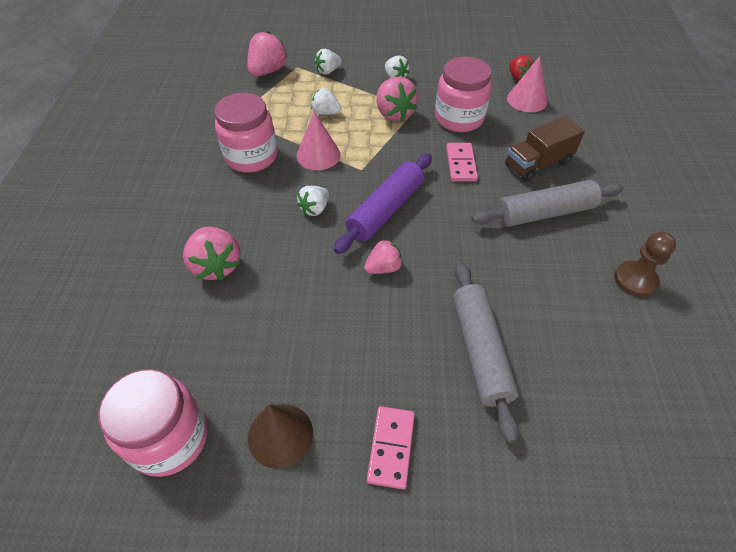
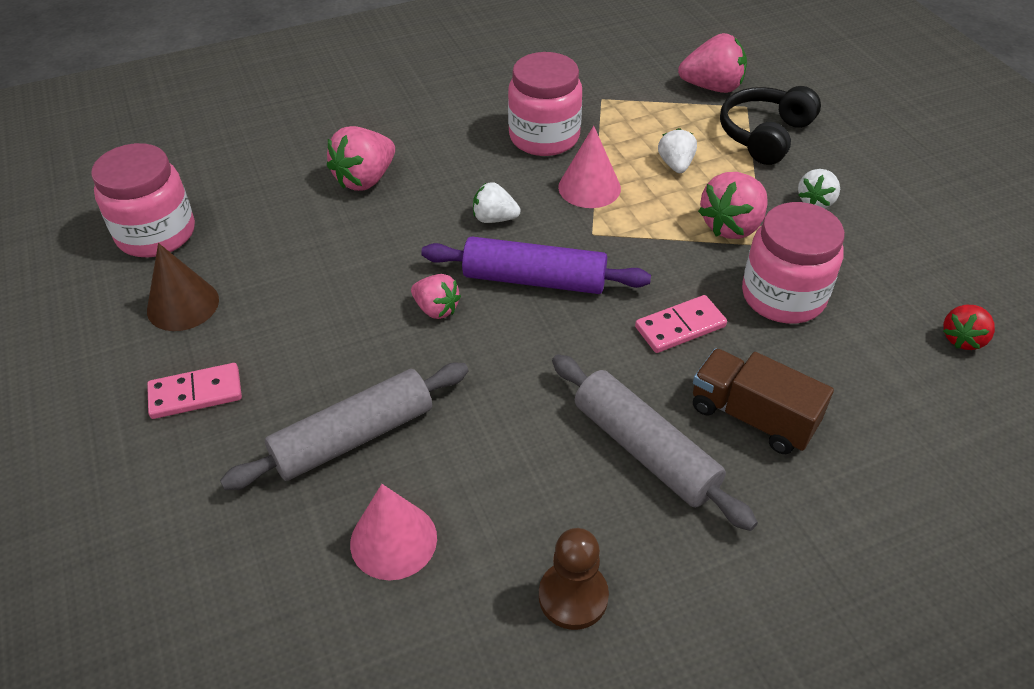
camera: 65 degrees right, 5 degrees down
(328, 71) = (764, 135): white strawberry -> black headphones
(527, 100) = (909, 365): pink cone -> pink cone (393, 540)

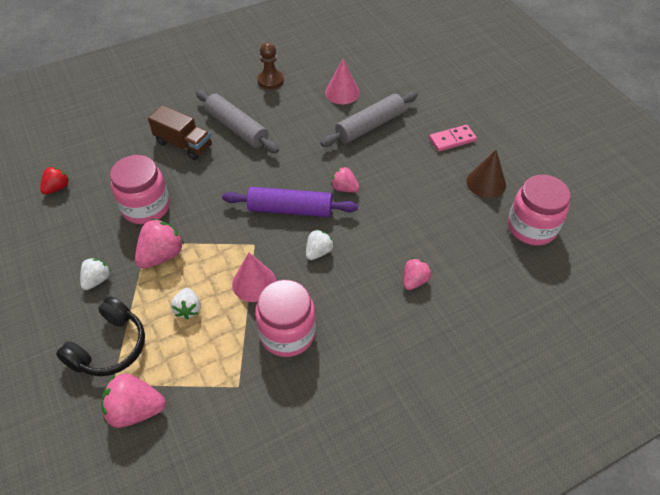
camera: 175 degrees right, 5 degrees up
(365, 179) = (414, 281): pink strawberry -> pink strawberry, size x0.62
(494, 219) = (318, 252): white strawberry -> white strawberry turned 60 degrees counterclockwise
(680, 327) = (209, 186): pink domino -> none

